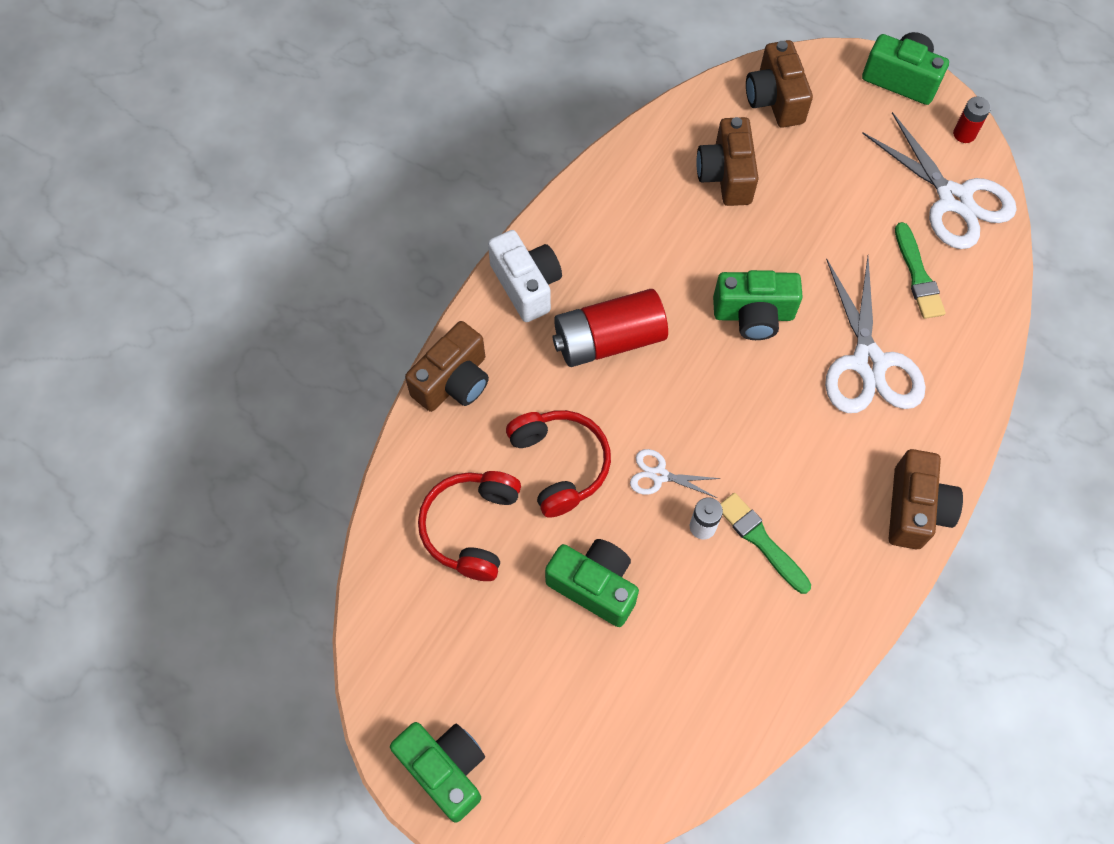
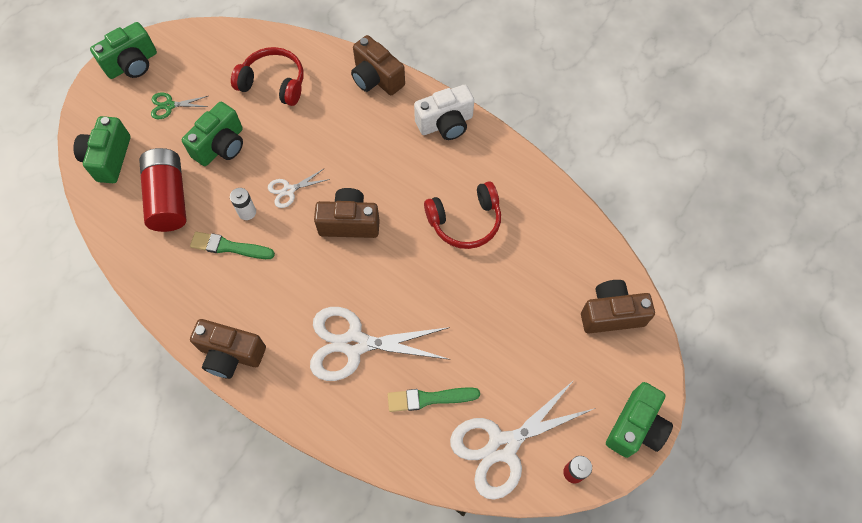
camera: 95 degrees right, 0 degrees up
(526, 684) = (169, 105): none -> green scissors
(560, 464) = (307, 133): red headphones -> red headphones (465, 221)
(608, 340) = (396, 170): red battery -> red battery (169, 198)
(659, 475) = (289, 190): white scissors -> white scissors turned 135 degrees counterclockwise
(726, 175) = (534, 265): brown camera -> brown camera (349, 222)
(753, 315) = (406, 267): green camera -> green camera (109, 158)
(761, 541) = (229, 247): green brush -> green brush turned 135 degrees counterclockwise

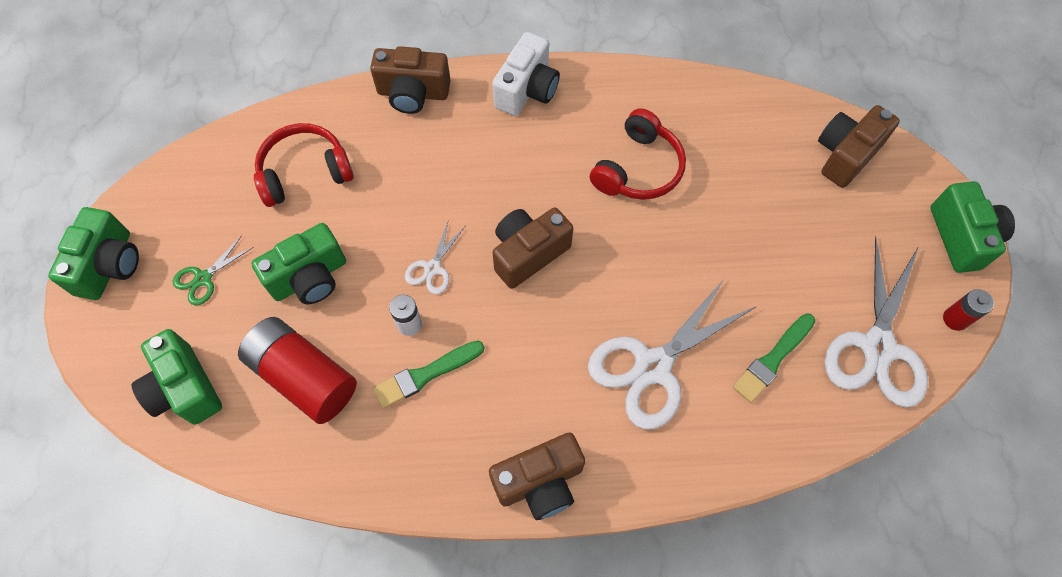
camera: 40 degrees left, 0 degrees up
(221, 146) = (310, 278): green camera -> green camera turned 60 degrees clockwise

